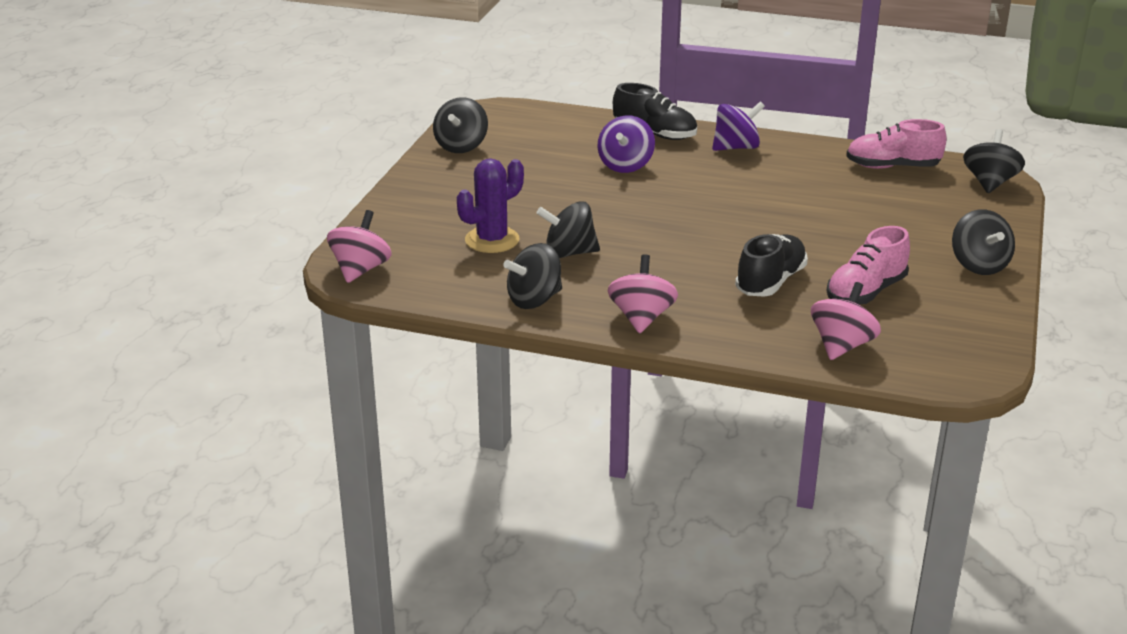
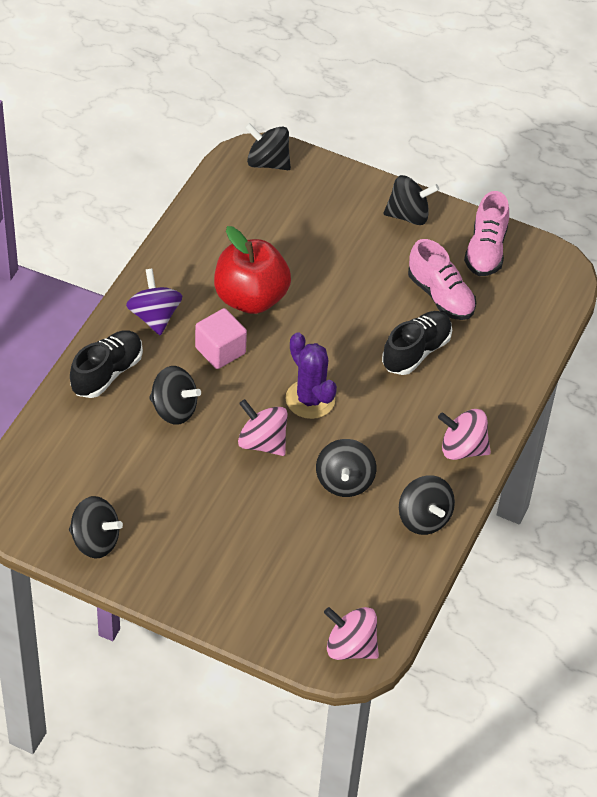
camera: 85 degrees left, 20 degrees up
(492, 240) = (309, 537): purple cactus -> purple cactus (310, 399)
(625, 165) = (174, 409): purple spinning top -> black spinning top
(711, 180) = (220, 350): none -> pink cube
(770, 282) = (416, 352): black shoe -> black shoe turned 90 degrees clockwise
(790, 189) = (250, 298): none -> red apple
(842, 346) = (518, 332): pink spinning top -> pink spinning top (262, 442)
(892, 167) = (222, 216): pink shoe -> pink shoe (486, 250)

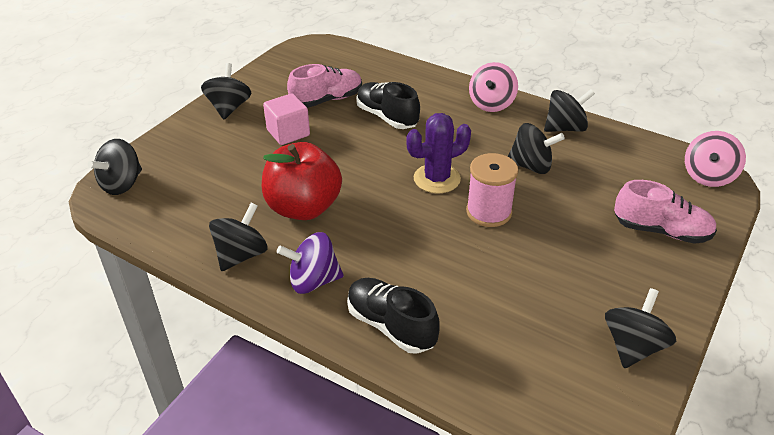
camera: 80 degrees left, 10 degrees down
(174, 409) = (446, 272): black spinning top -> black spinning top (241, 255)
(220, 350) = (369, 233): pink cube -> pink cube (288, 133)
(262, 442) = (488, 212): pink spinning top -> pink spool
(486, 250) = (283, 75): pink shoe -> pink shoe (661, 231)

